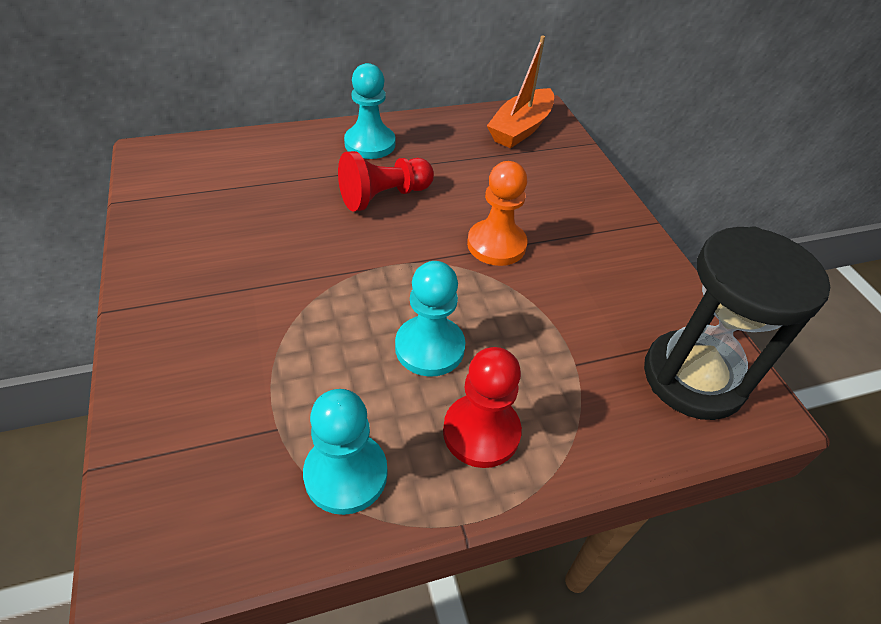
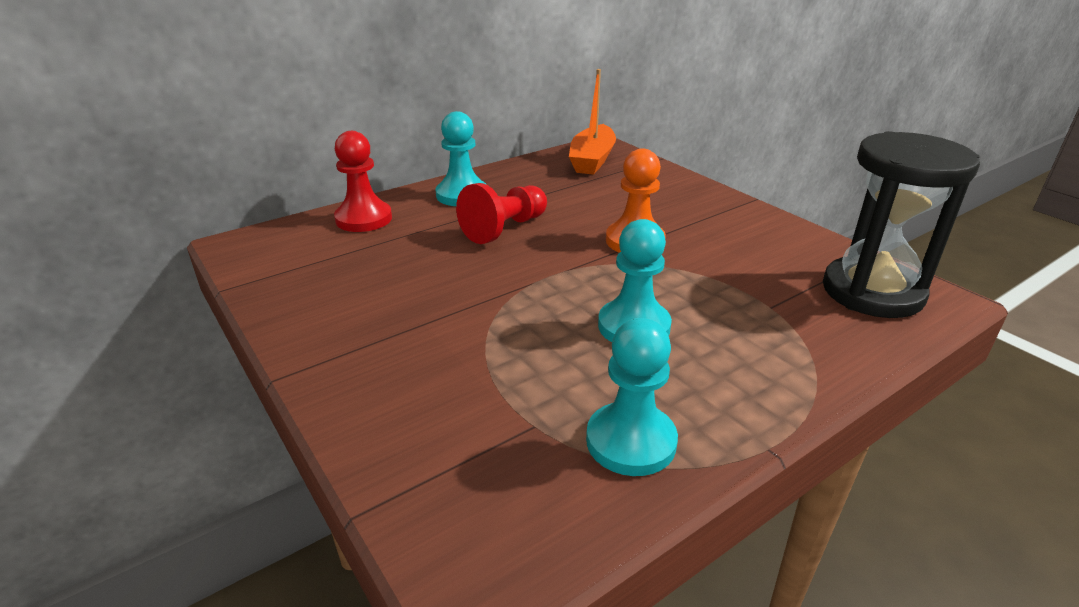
camera: 15 degrees left, 15 degrees down
(481, 432) = (730, 375): red pawn -> red pawn (364, 219)

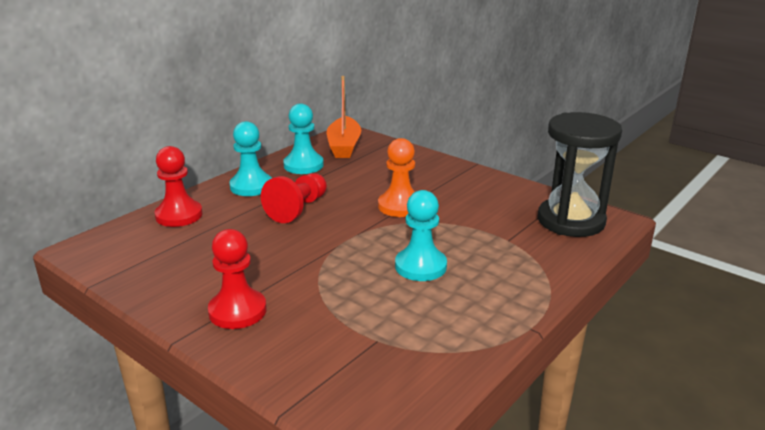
camera: 15 degrees left, 5 degrees down
(371, 350) = (237, 311): none -> red pawn
(631, 441) = (444, 339): turquoise pawn -> turquoise pawn (303, 165)

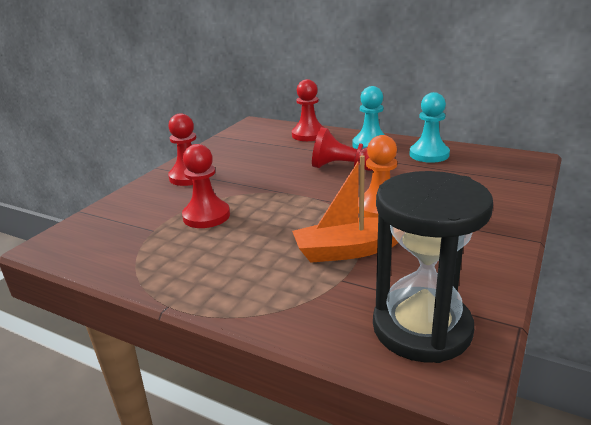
camera: 80 degrees right, 0 degrees up
(344, 146) = (493, 162): orange boat -> orange boat (348, 250)
(363, 300) = (206, 216): none -> red pawn
(420, 266) = (266, 234): turquoise pawn -> none

